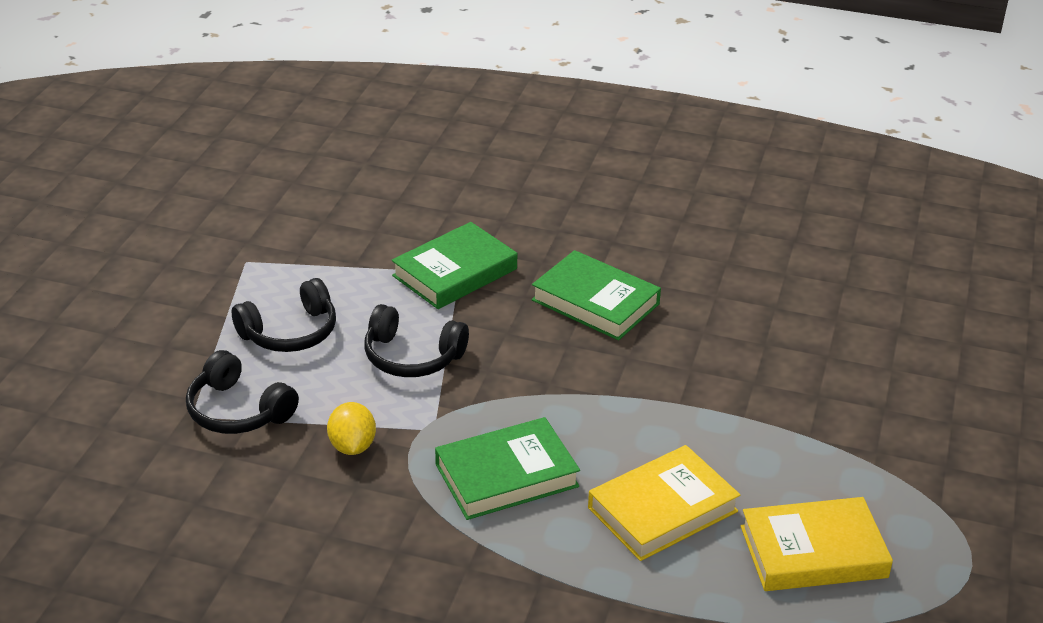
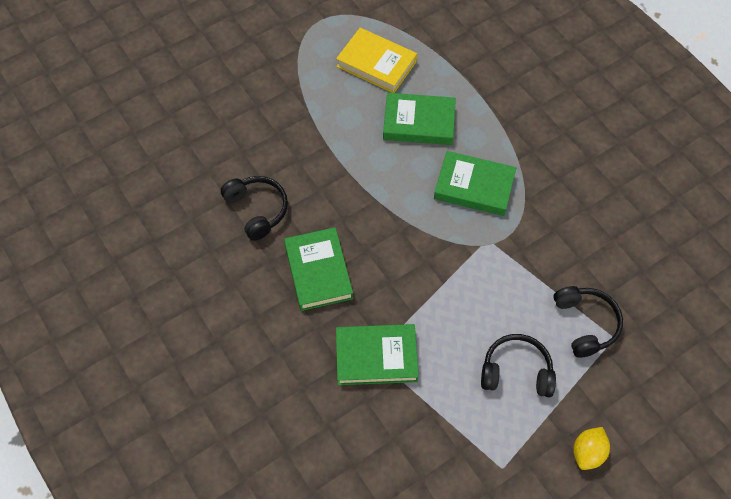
camera: 140 degrees left, 25 degrees up
(352, 446) = (538, 256): yellow lemon -> yellow lemon (587, 452)
(412, 357) = (459, 300): black headphones -> black headphones (257, 210)
(662, 509) = (419, 122): yellow book -> green book

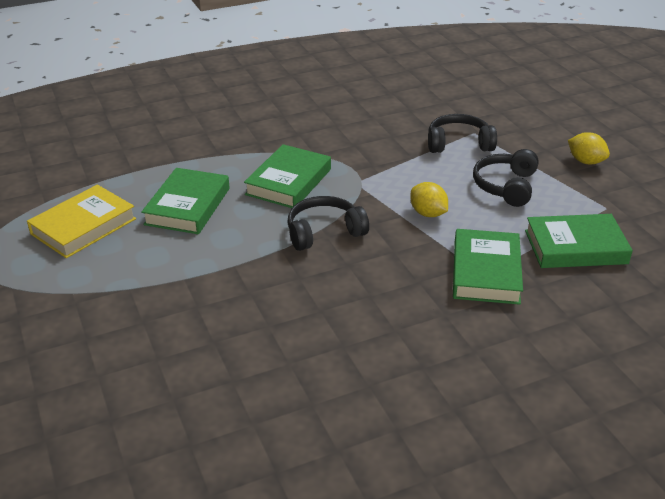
camera: 80 degrees left, 25 degrees down
(257, 210) = (260, 351): black headphones -> black headphones (324, 232)
(318, 271) = (368, 305): green book -> green book (575, 247)
(452, 304) = (428, 213): none -> yellow lemon

